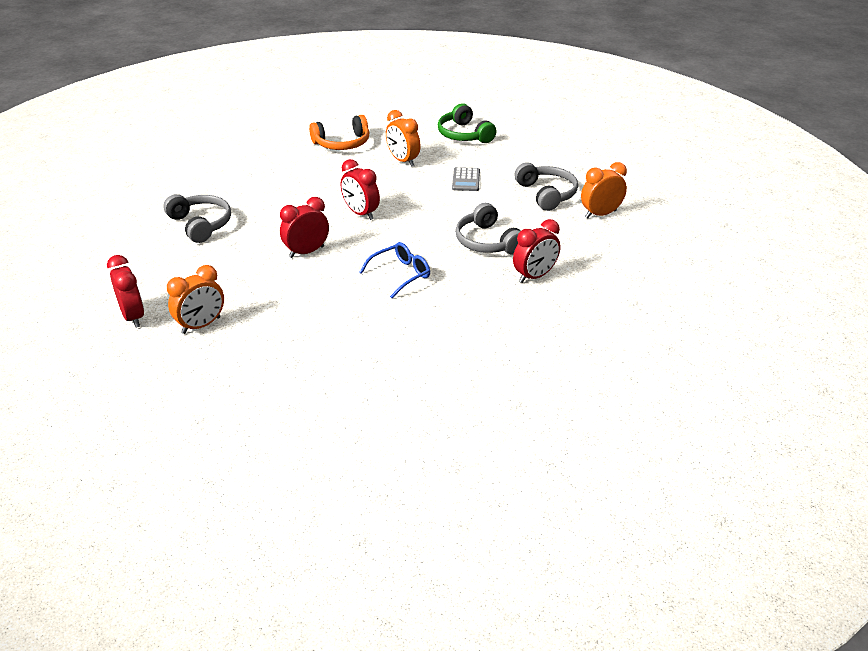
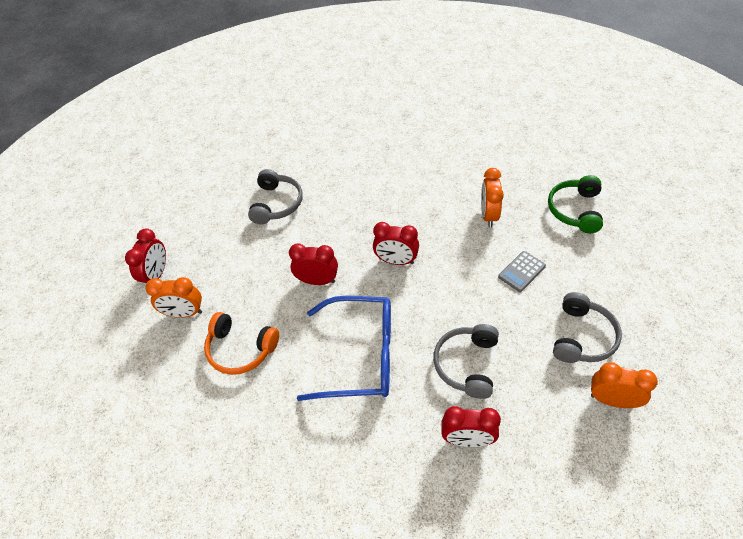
camera: 45 degrees right, 15 degrees up
(342, 143) = (458, 166): orange headphones -> orange headphones (240, 349)
(361, 213) = (396, 261): red clock -> red clock turned 75 degrees counterclockwise
(400, 275) = (360, 355): blue glasses -> blue glasses, size x1.84

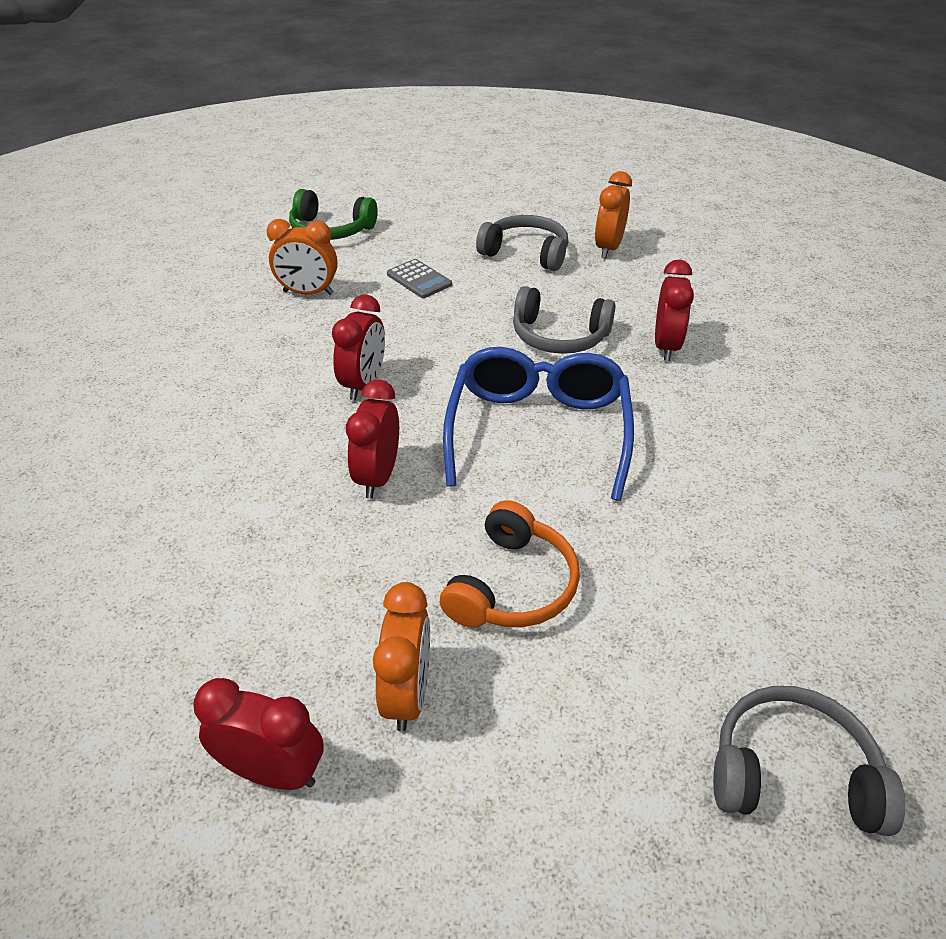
camera: 90 degrees left, 10 degrees down
(276, 204) = (150, 537): grey headphones -> grey headphones (792, 773)

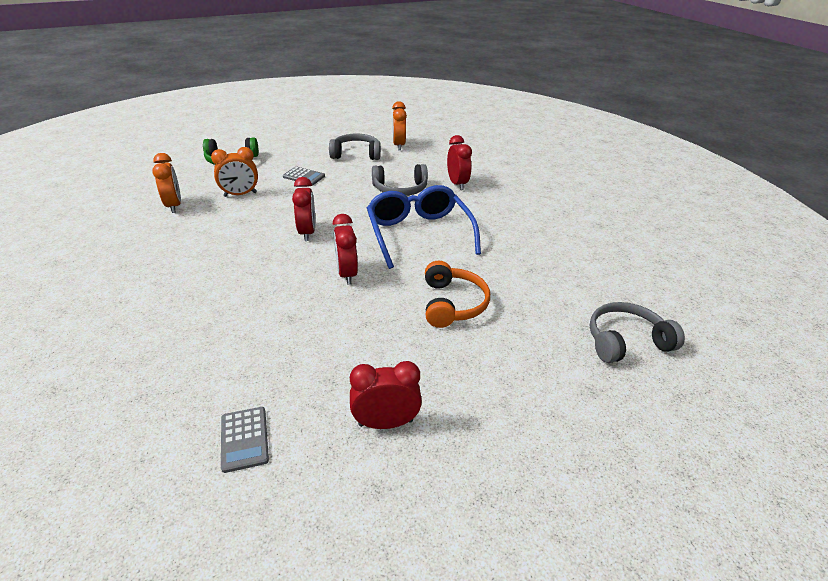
camera: 25 degrees left, 5 degrees down
(70, 718) = (244, 439): none -> grey calculator
(407, 694) = (432, 366): orange clock -> orange clock (174, 206)

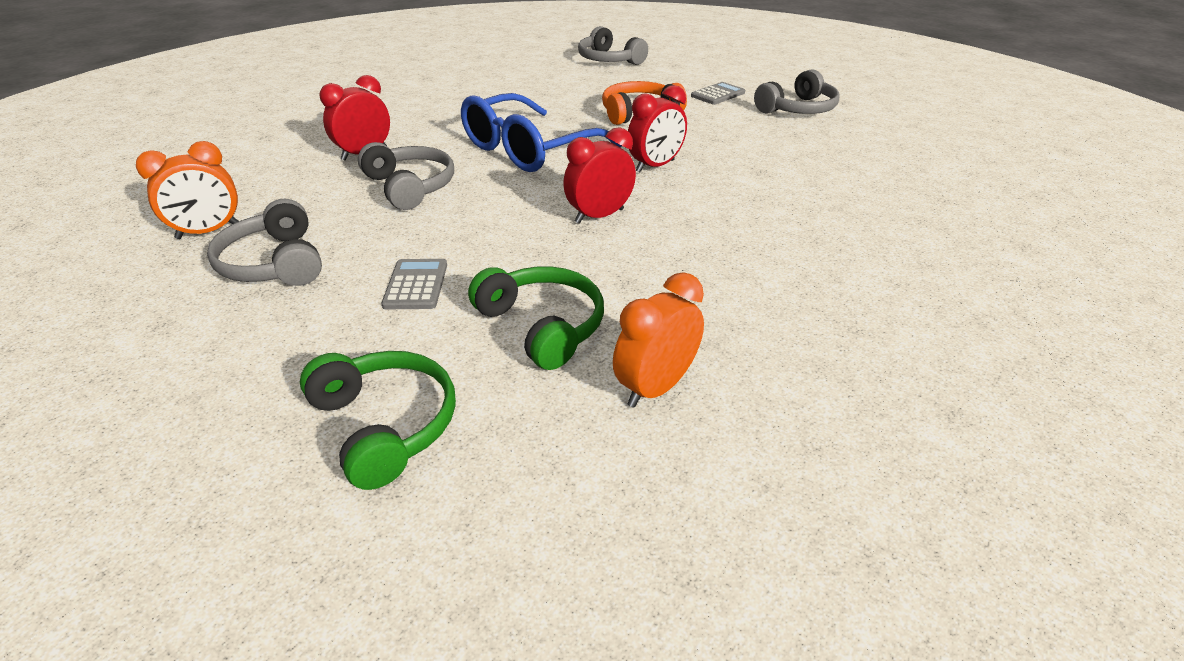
camera: 115 degrees left, 0 degrees up
(240, 194) = (542, 326): orange clock -> green headphones
(244, 439) = (891, 145): grey calculator -> grey calculator (718, 94)
(385, 423) = (798, 109): red clock -> grey headphones

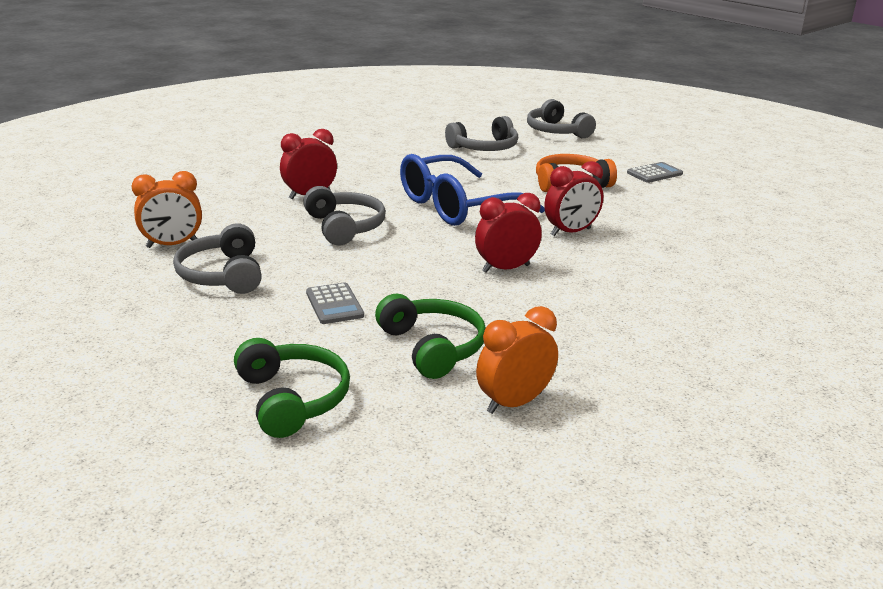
camera: 10 degrees right, 10 degrees down
(416, 285) = (334, 304): grey calculator -> grey calculator turned 150 degrees clockwise
(798, 109) = (730, 194): grey headphones -> grey headphones (484, 148)

